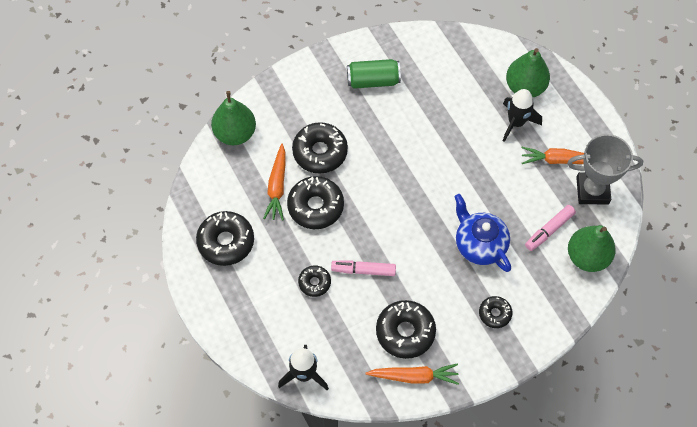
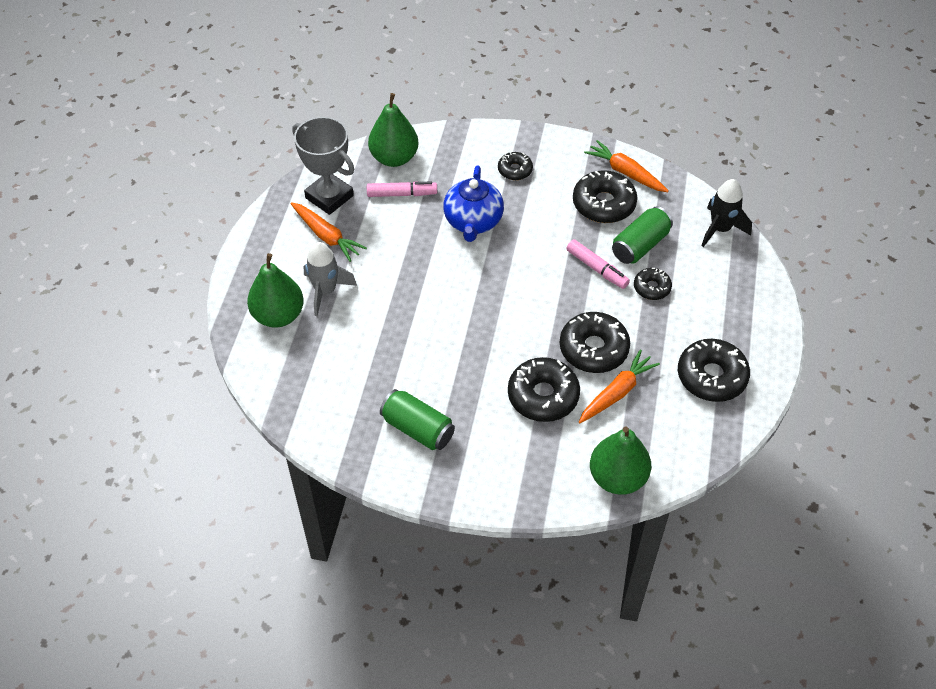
camera: 140 degrees left, 10 degrees down
(350, 313) = (640, 245): none -> green can
(516, 122) = (325, 291): black rocket -> grey rocket

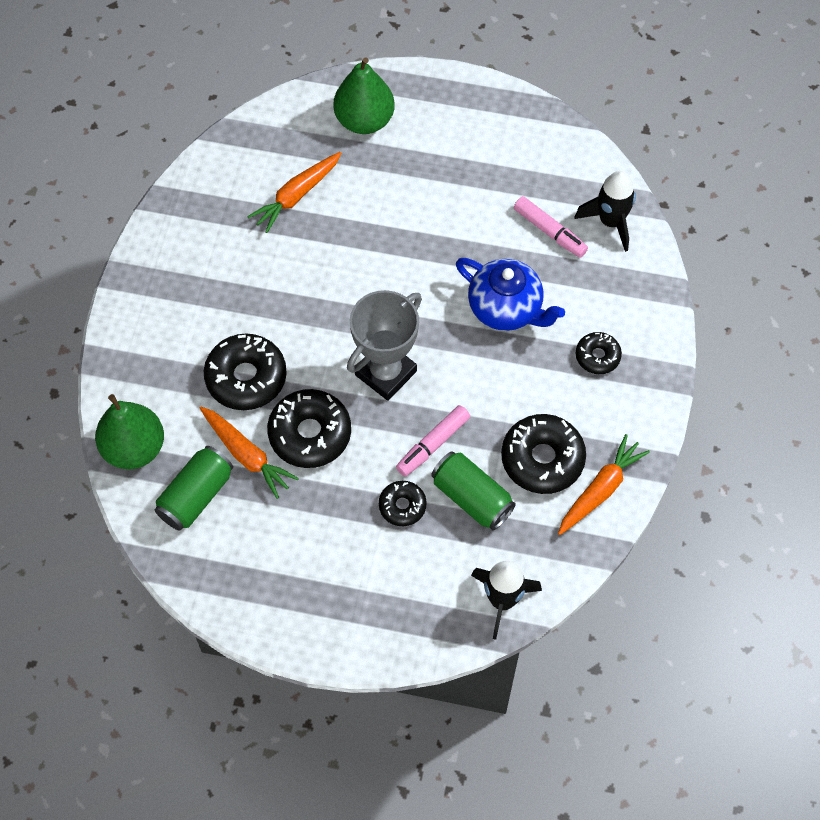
camera: 90 degrees right, 10 degrees up
(325, 291) = (398, 162): grey rocket -> none
(327, 236) = (480, 158): orange carrot -> orange carrot (296, 196)
(329, 197) = (542, 157): grey trophy -> grey trophy (386, 373)
(394, 158) = (610, 222): green pear -> black rocket
(402, 194) = (550, 231): pink marker -> pink marker turned 45 degrees counterclockwise
(417, 429) = (210, 255): green can -> green can (196, 496)
(473, 222) = (506, 308): blue teapot -> blue teapot turned 150 degrees counterclockwise
(711, 376) = (265, 562): black donut -> none

